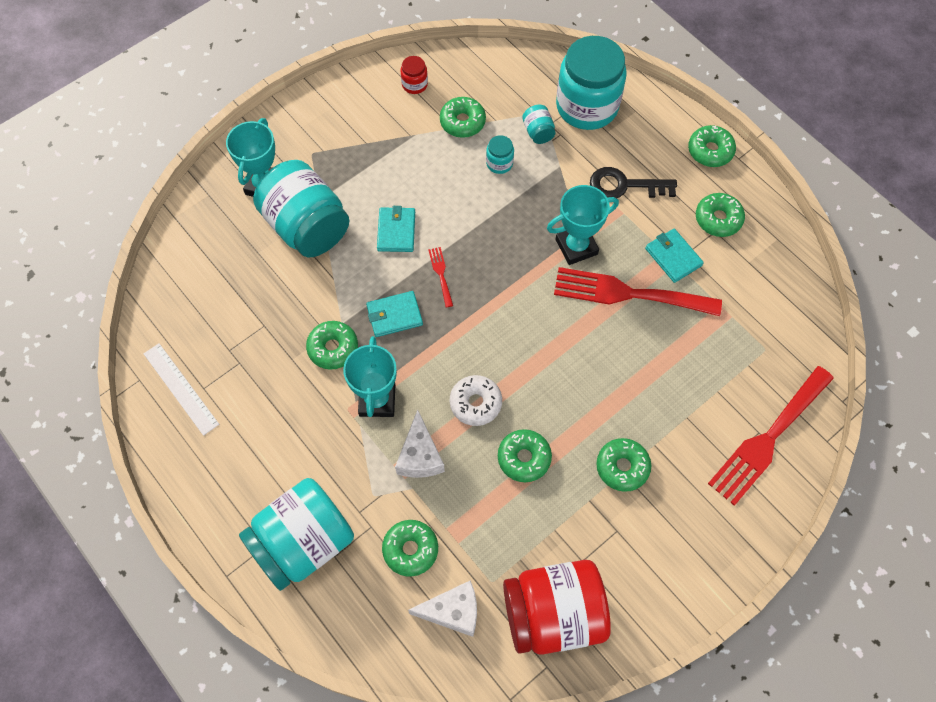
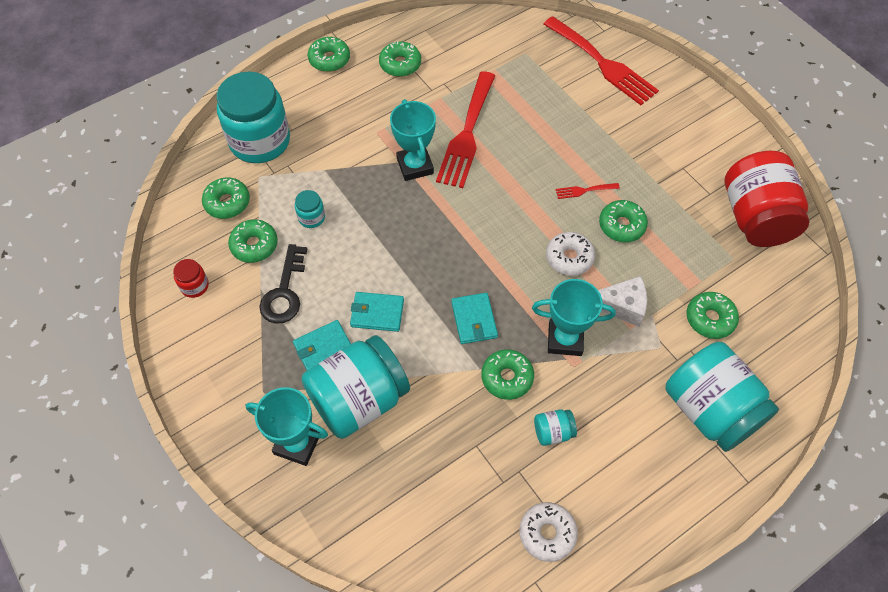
camera: 85 degrees left, 5 degrees down
(181, 388) = (547, 533): white ruler -> white donut
(441, 274) = (431, 276): red fork -> red fork (584, 190)
(453, 611) = (761, 289): white cheese -> none
(538, 132) = (281, 182): turquoise jar -> turquoise jar (553, 432)
(622, 467) = (628, 157): green donut -> green donut (227, 202)
(624, 185) = (355, 123): black key -> black key (284, 292)
(673, 257) = (434, 99): turquoise wallet -> turquoise wallet (323, 348)

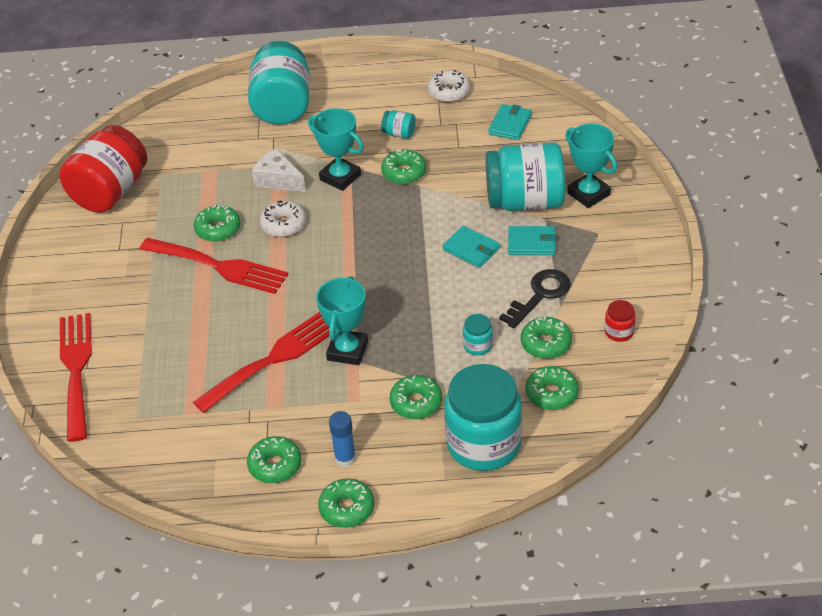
camera: 145 degrees left, 15 degrees down
(355, 89) = (345, 458): none -> blue glue stick
(474, 320) = (397, 215): turquoise wallet -> turquoise wallet (510, 124)
(584, 190) = (219, 266): red fork -> red fork, size x2.41
(710, 319) = (223, 149): green donut -> green donut (416, 403)

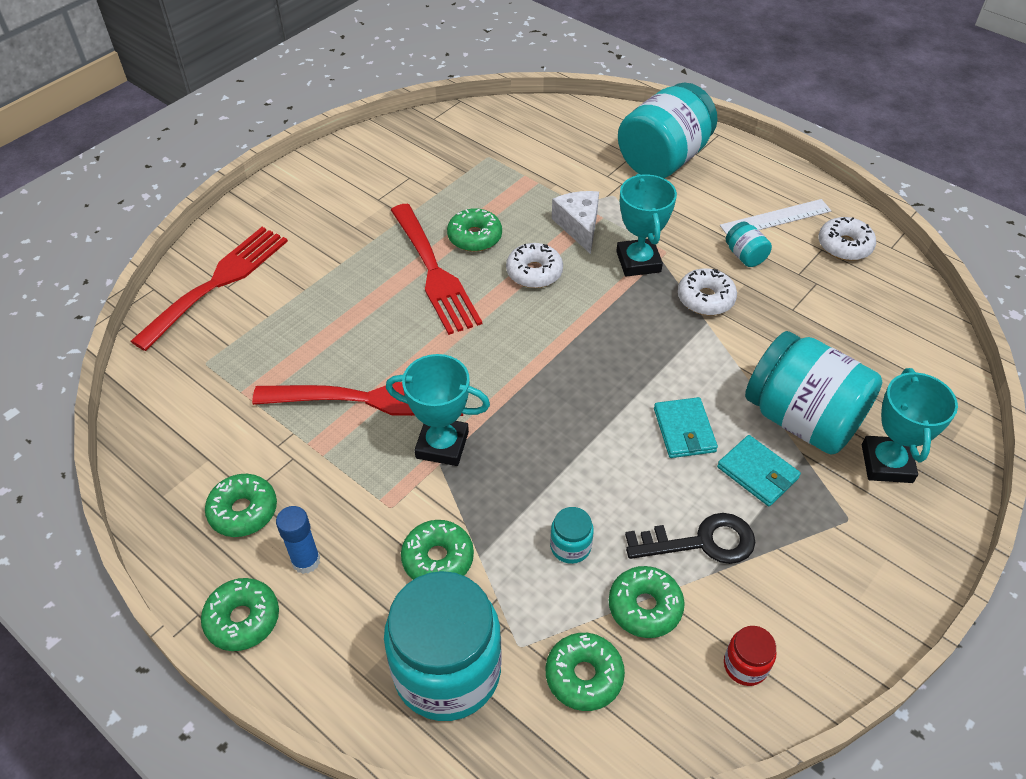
camera: 40 degrees right, 5 degrees up
(110, 192) = (432, 145): red jar -> none
(347, 351) = (442, 445): turquoise trophy -> turquoise trophy turned 45 degrees clockwise
(392, 100) = (775, 218): none -> white ruler
(404, 173) = (705, 299): green donut -> white donut
(510, 124) = (876, 322): turquoise wallet -> none

